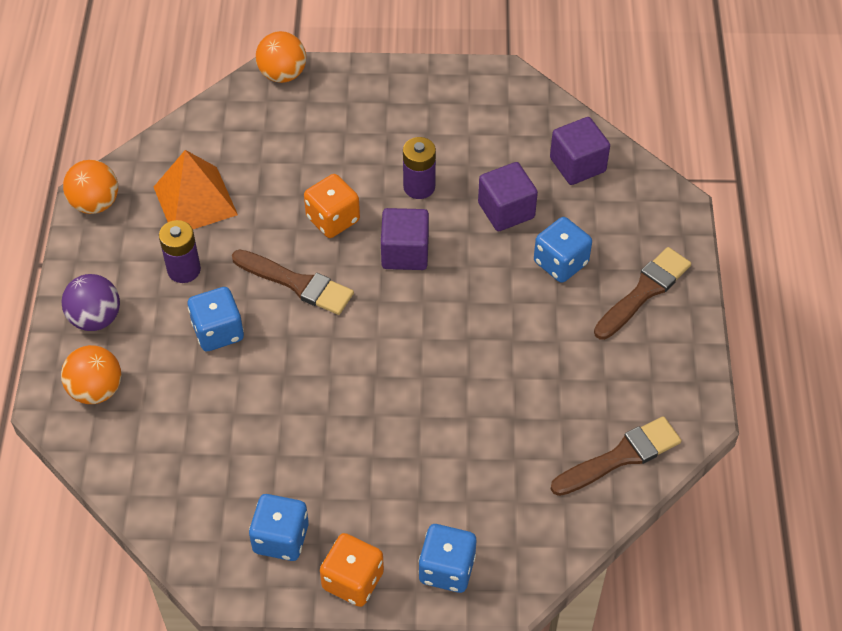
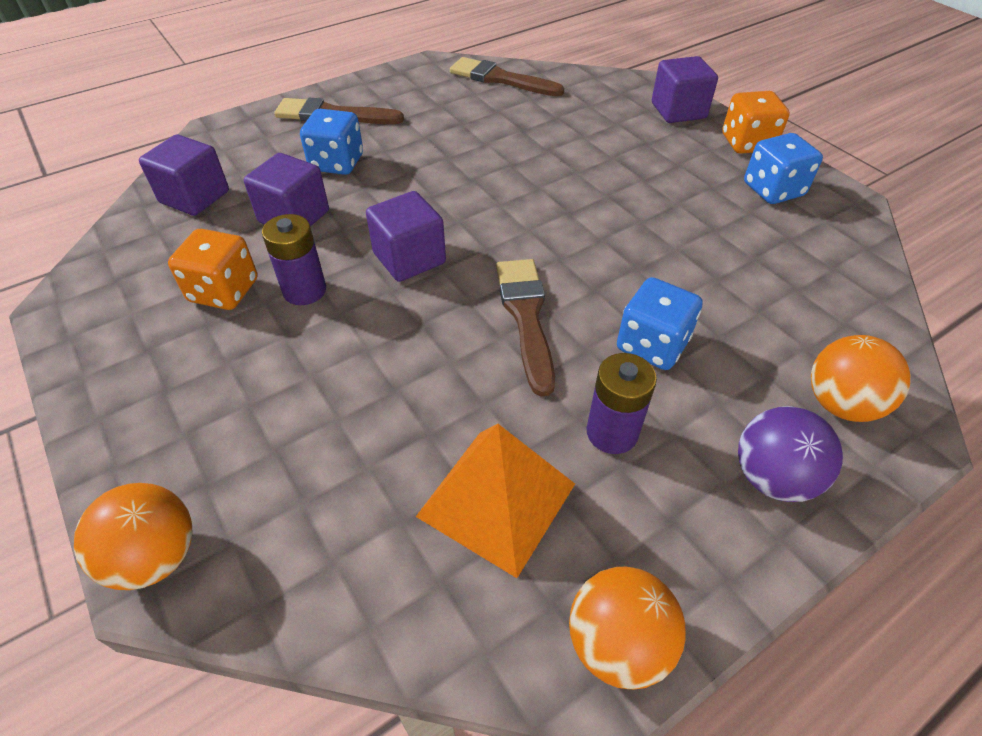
camera: 125 degrees left, 5 degrees down
(333, 219) = (410, 336): orange dice -> orange dice (224, 291)
(447, 569) = (678, 111): blue dice -> purple cube

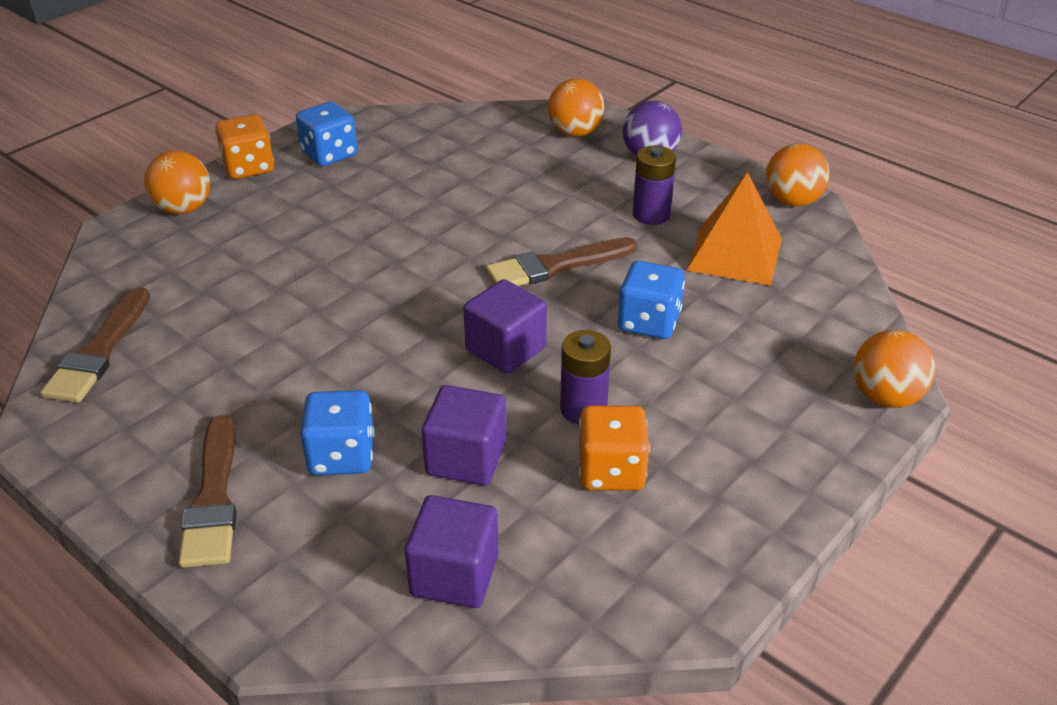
camera: 105 degrees left, 10 degrees down
(652, 345) = (557, 204): blue dice -> blue dice (649, 322)
(678, 111) = (184, 209): purple cube -> orange ball

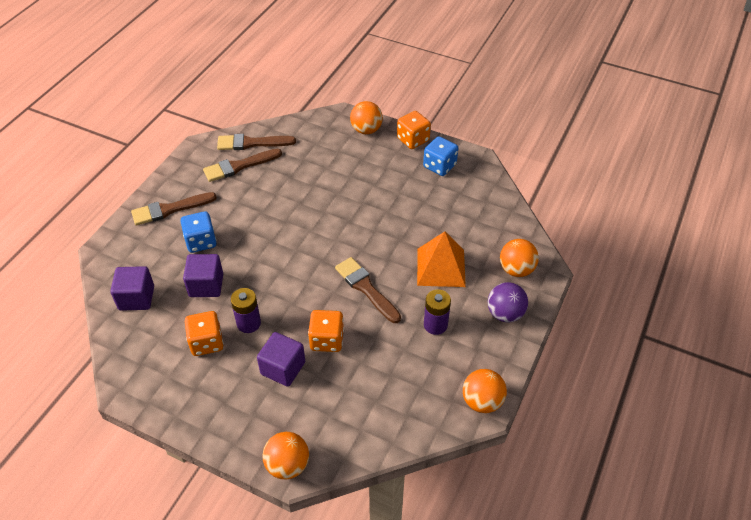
camera: 75 degrees right, 10 degrees up
(155, 377) = (239, 166): none -> brown brush
(505, 349) = (288, 282): purple cube -> purple cube (283, 368)
(649, 322) = (327, 340): blue dice -> orange dice
(735, 254) = (407, 374): orange pyramid -> orange pyramid (441, 267)

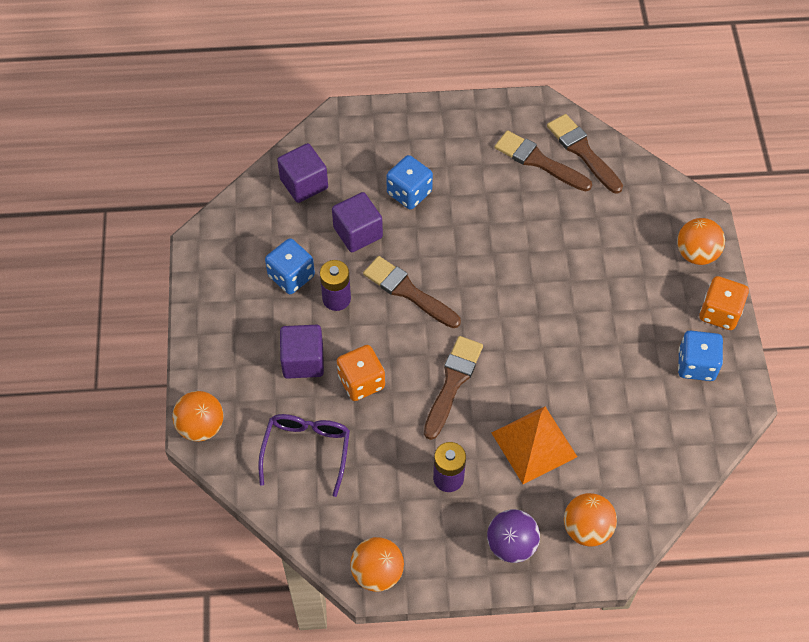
camera: 60 degrees right, 10 degrees up
(170, 209) = (431, 138): brown brush -> brown brush (408, 291)
(206, 342) = (291, 276): orange dice -> blue dice
(358, 400) = (307, 450): none -> purple glasses

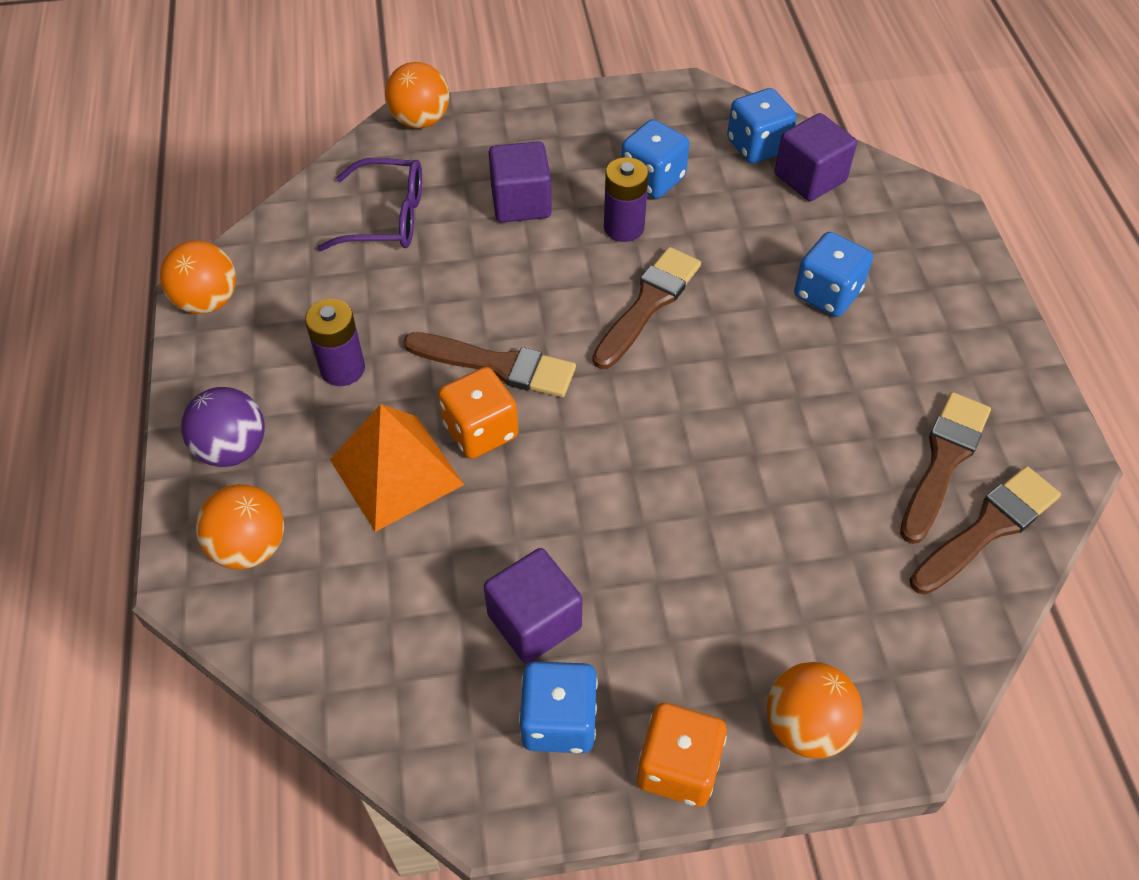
camera: 85 degrees right, 5 degrees down
(267, 209) = (757, 146): none -> blue dice
(358, 232) = (740, 241): purple cube -> purple cube (534, 621)
(361, 382) = (493, 263): orange dice -> orange dice (480, 431)

